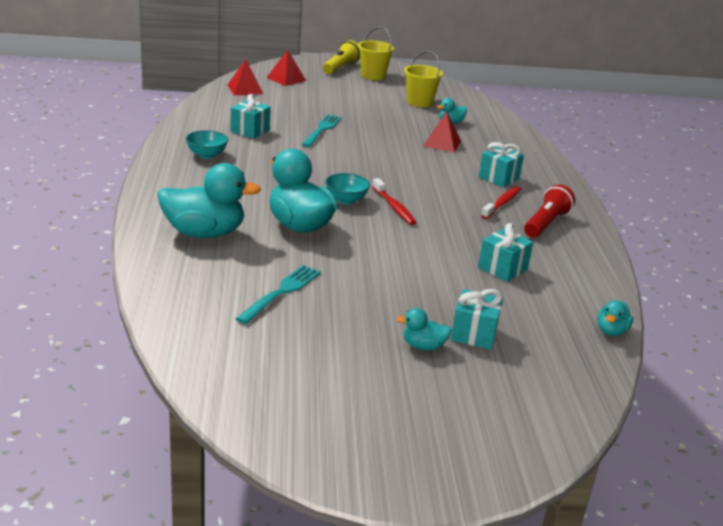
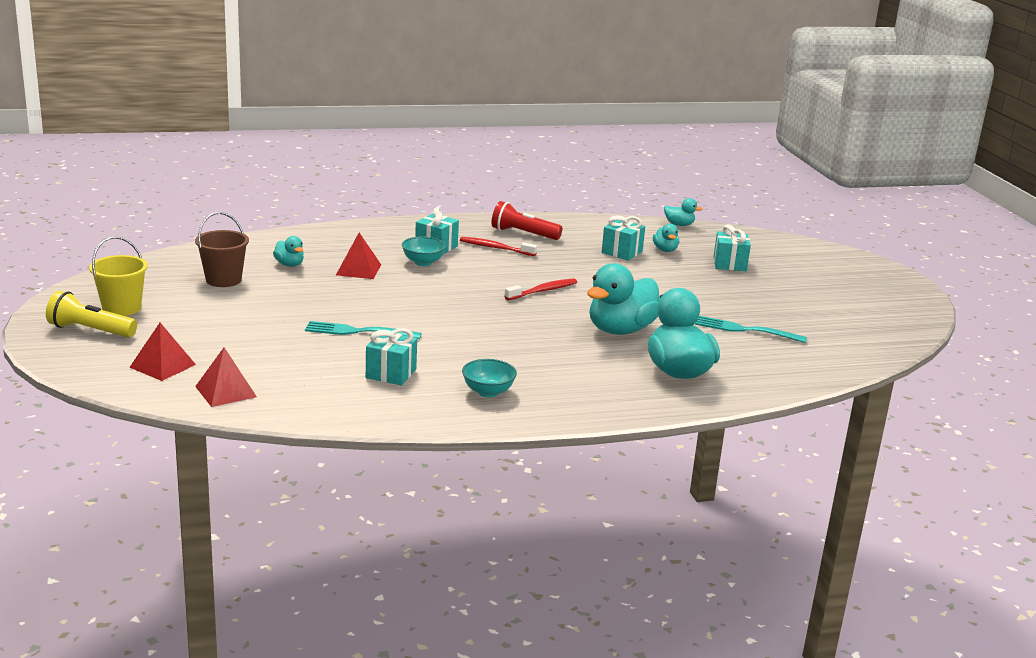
camera: 100 degrees left, 5 degrees down
(346, 200) = (546, 312): turquoise bowl -> turquoise bowl (423, 262)
(419, 102) = (223, 280): yellow bucket -> brown bucket
(423, 346) = (763, 280): turquoise duck -> turquoise duck (665, 250)

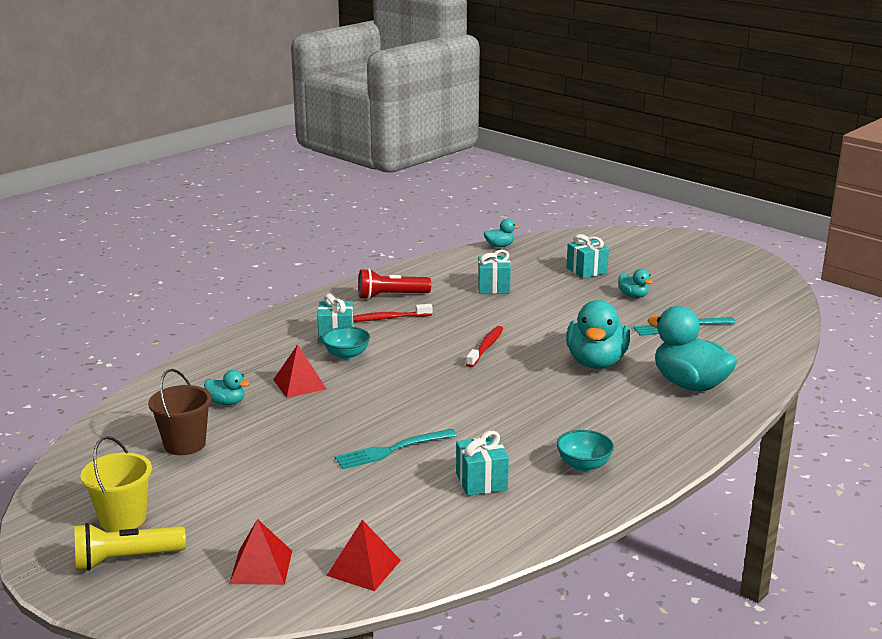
camera: 30 degrees left, 0 degrees up
(665, 250) = (522, 274): turquoise duck -> turquoise duck (633, 296)

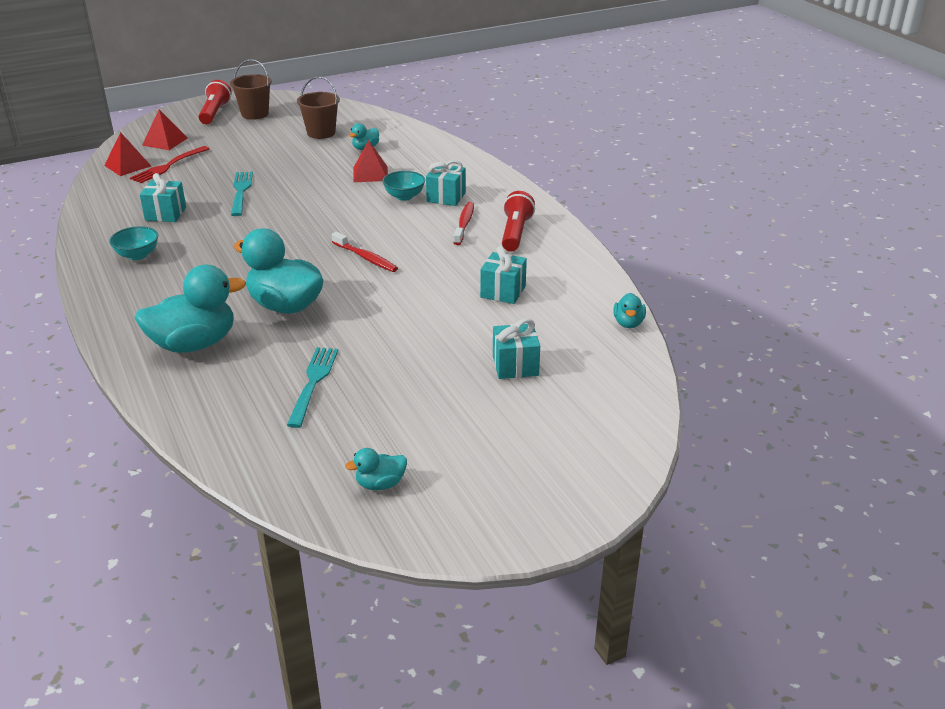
camera: 110 degrees right, 10 degrees up
(123, 519) = (255, 114): yellow bucket -> brown bucket
(125, 559) = (215, 113): yellow flashlight -> red flashlight
(347, 530) = (168, 166): none -> red fork
(633, 296) = (418, 377): turquoise duck -> turquoise duck (380, 484)

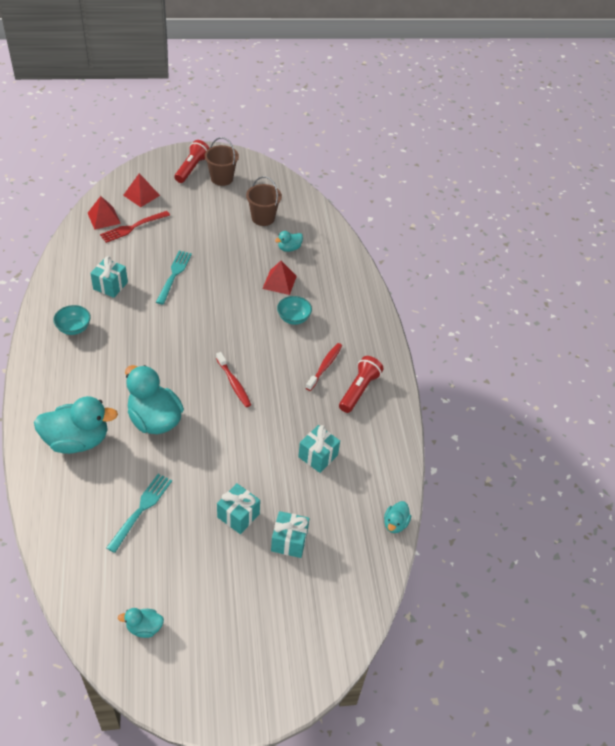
camera: 15 degrees right, 15 degrees up
(446, 197) = (325, 329): turquoise gift -> turquoise gift (238, 515)

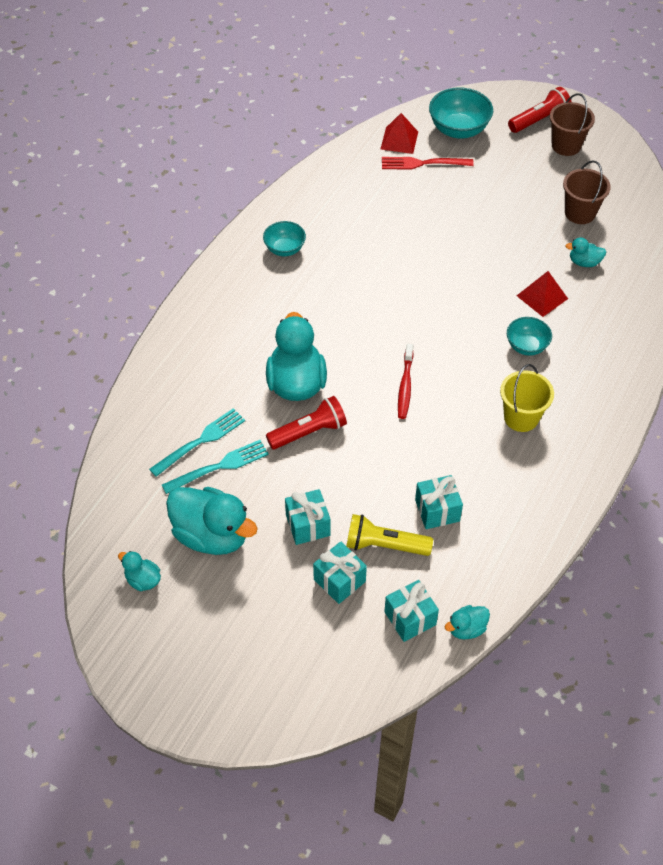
camera: 40 degrees right, 5 degrees up
(77, 440) = (208, 366): turquoise duck -> turquoise duck (212, 535)
(110, 286) = (353, 219): turquoise gift -> turquoise gift (410, 618)
(141, 195) = (458, 130): red pyramid -> turquoise bowl
(174, 275) = (428, 237): turquoise fork -> turquoise fork (200, 441)
(301, 499) = (384, 545): none -> yellow flashlight
(325, 366) = (521, 417): red toothbrush -> yellow bucket
(359, 390) = (540, 463): red flashlight -> red flashlight (309, 432)

